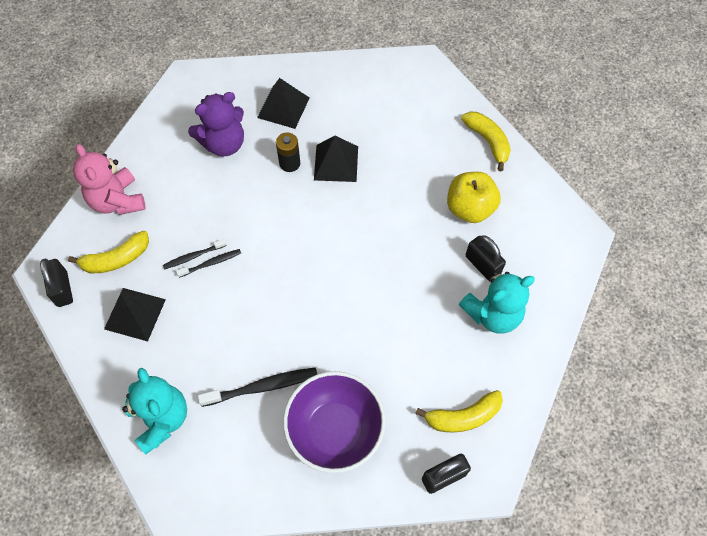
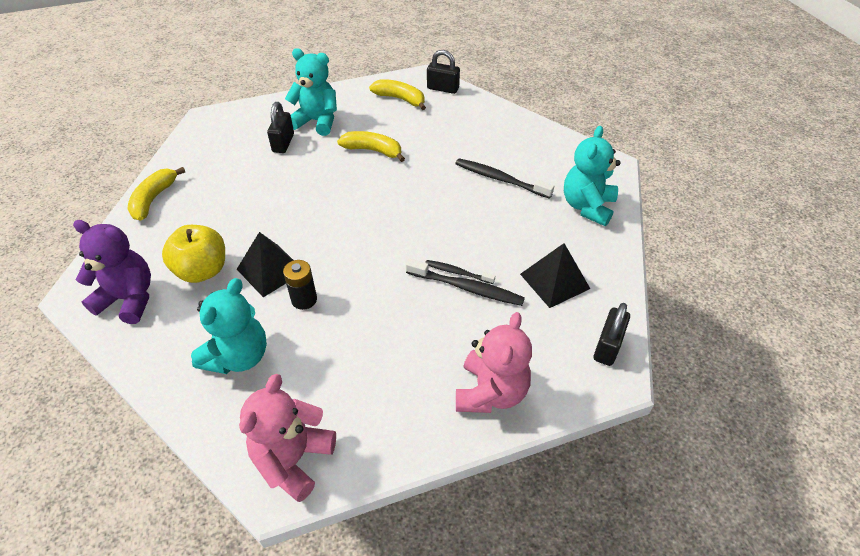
camera: 135 degrees left, 15 degrees down
(116, 259) = (536, 336): yellow banana -> yellow banana (373, 151)
(192, 92) = (293, 459): none -> pink teddy bear
(193, 256) = (467, 288): black toothbrush -> black toothbrush, size x1.66
(224, 143) = (333, 366): purple teddy bear -> purple teddy bear (129, 299)
(283, 107) = (238, 356): black pyramid -> turquoise teddy bear
(335, 430) = (478, 135): purple bowl -> none
(469, 208) = (238, 173): yellow apple -> yellow apple (202, 270)

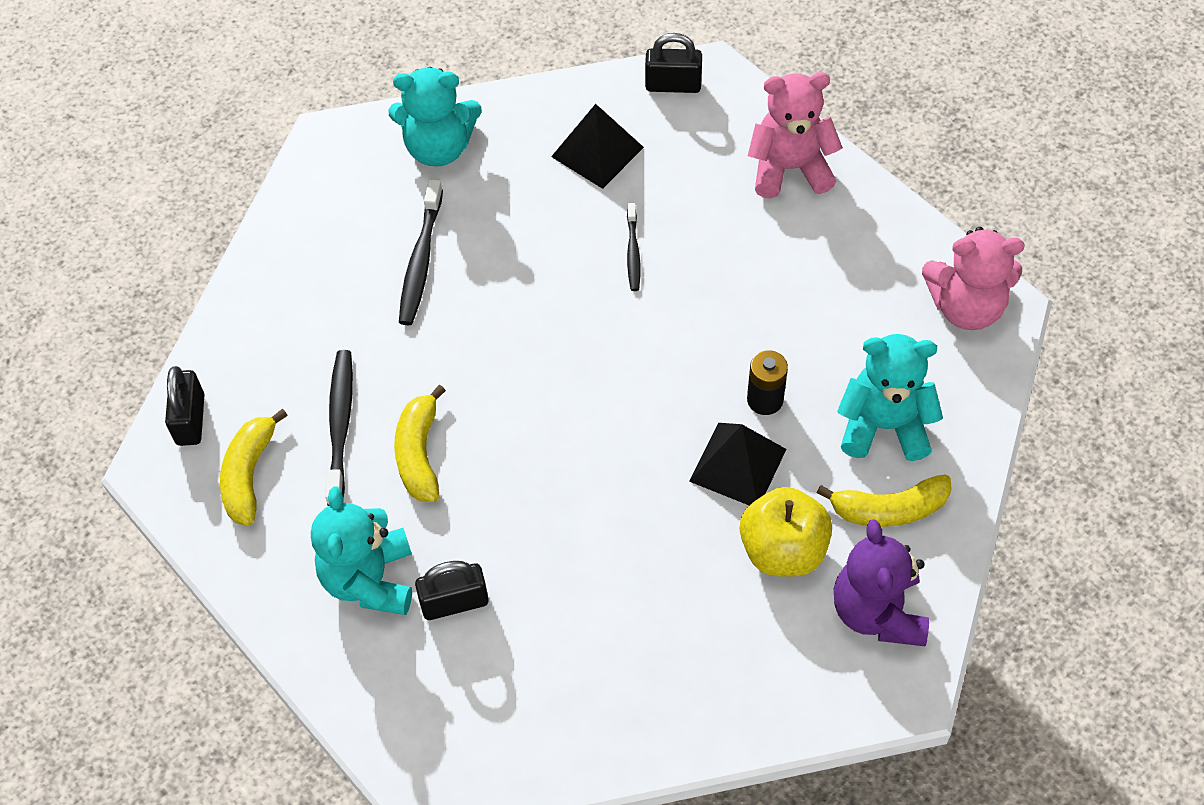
camera: 110 degrees left, 10 degrees up
(154, 199) = (682, 721): yellow banana -> yellow banana (889, 509)
(467, 288) = (654, 235): black toothbrush -> black toothbrush (340, 425)

